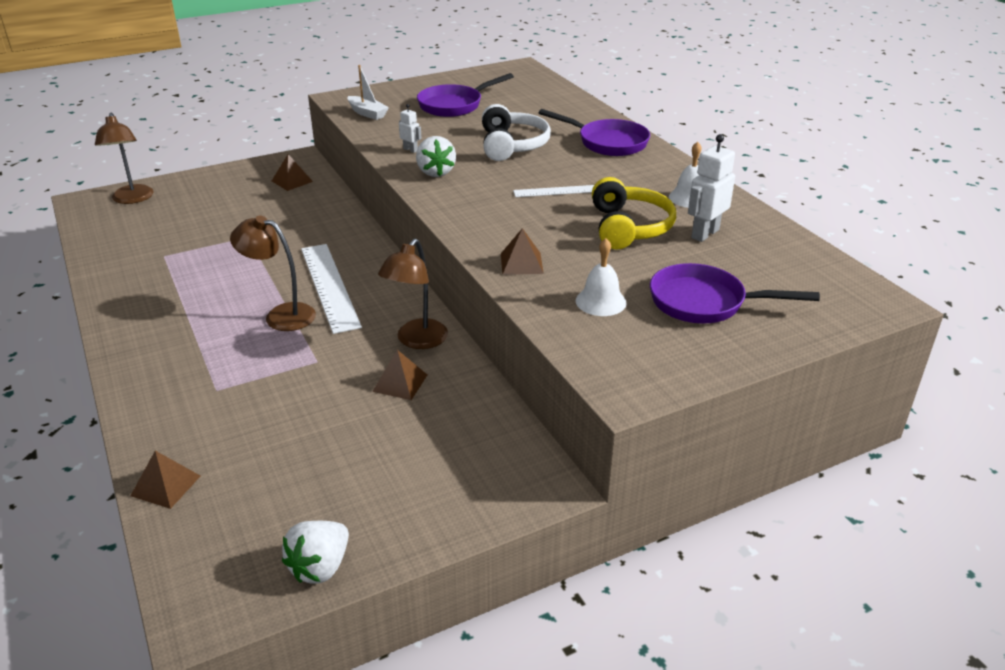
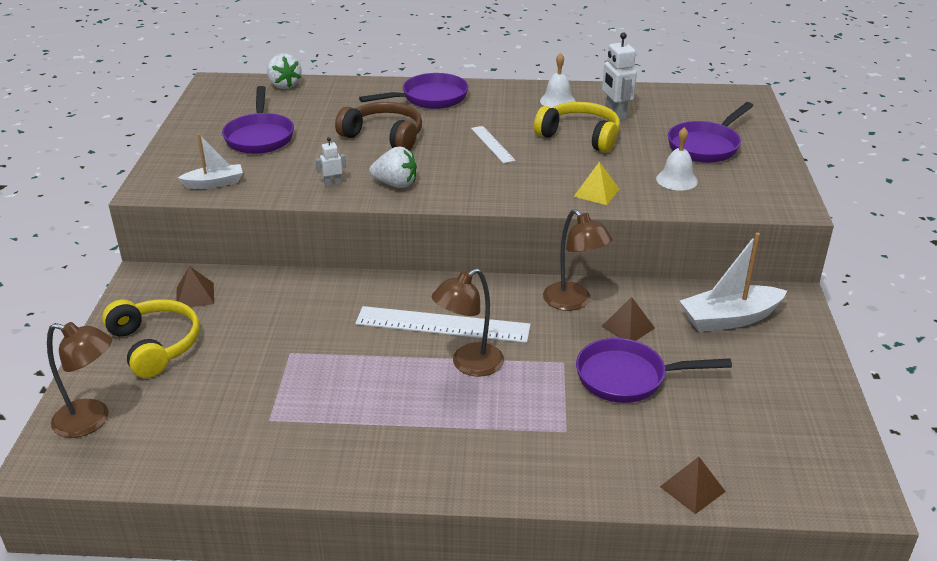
camera: 60 degrees left, 0 degrees up
(224, 189) = (155, 345): none -> yellow headphones
(316, 404) = (627, 378): none -> purple pan
(320, 567) = (832, 423): white strawberry -> white strawberry (284, 85)
(467, 446) = (729, 318): none -> white boat
(512, 145) = (384, 136): white headphones -> brown headphones
(521, 263) = (596, 192): brown pyramid -> yellow pyramid
(556, 191) = (492, 144): white ruler -> white ruler turned 45 degrees counterclockwise

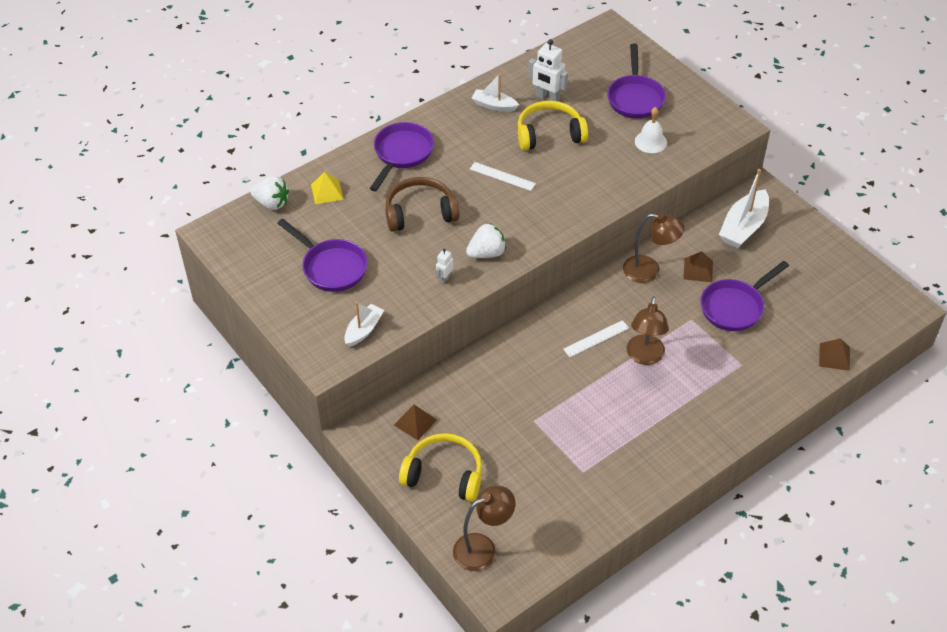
camera: 40 degrees left, 15 degrees up
(442, 325) = (596, 338): white ruler -> white ruler, size x0.53
(557, 101) = (494, 105): white bell -> white boat
(596, 192) = (617, 182): yellow pyramid -> yellow pyramid (327, 192)

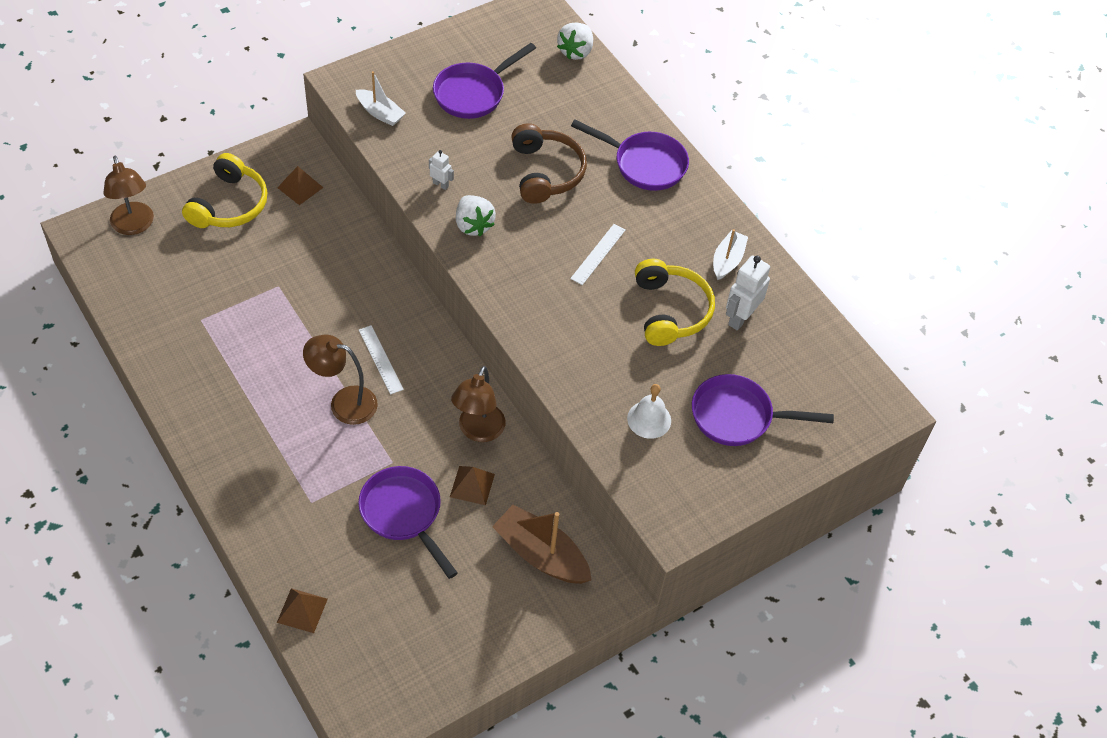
camera: 90 degrees right, 5 degrees up
(327, 192) = (588, 96): yellow pyramid -> none
(743, 227) = (541, 554): white boat -> brown boat

